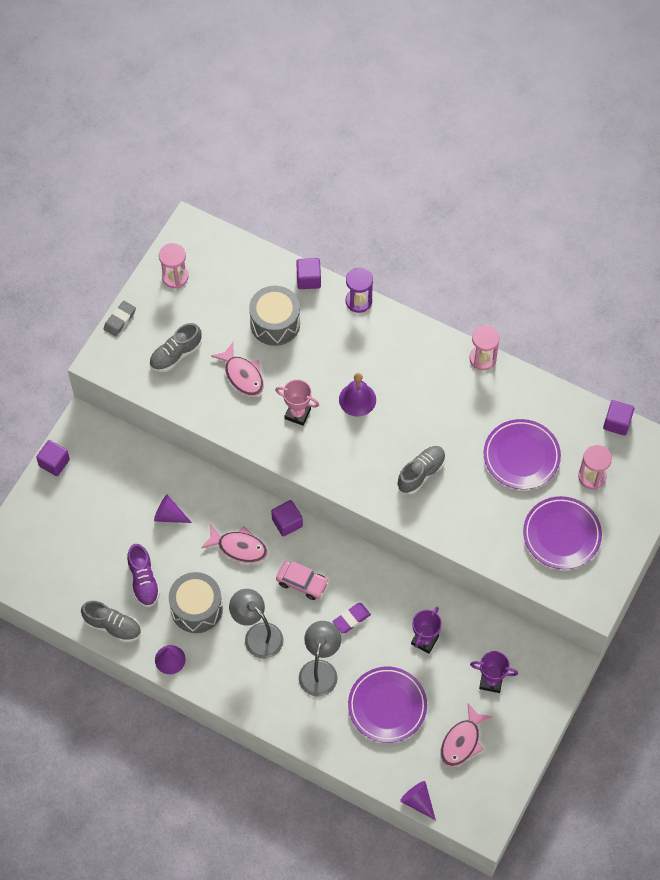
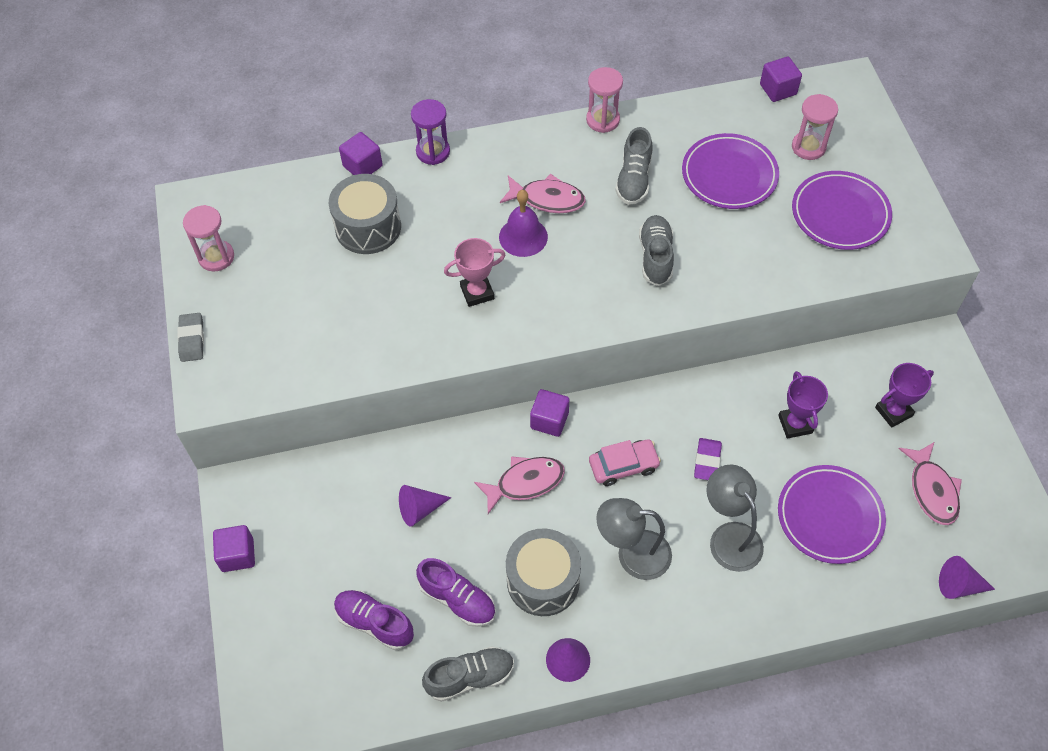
camera: 40 degrees left, 5 degrees down
(91, 558) = (375, 623): none -> purple shoe
(176, 354) = (289, 329): grey shoe -> grey shoe (634, 179)
(242, 375) = (382, 298): pink fish -> pink fish (547, 199)

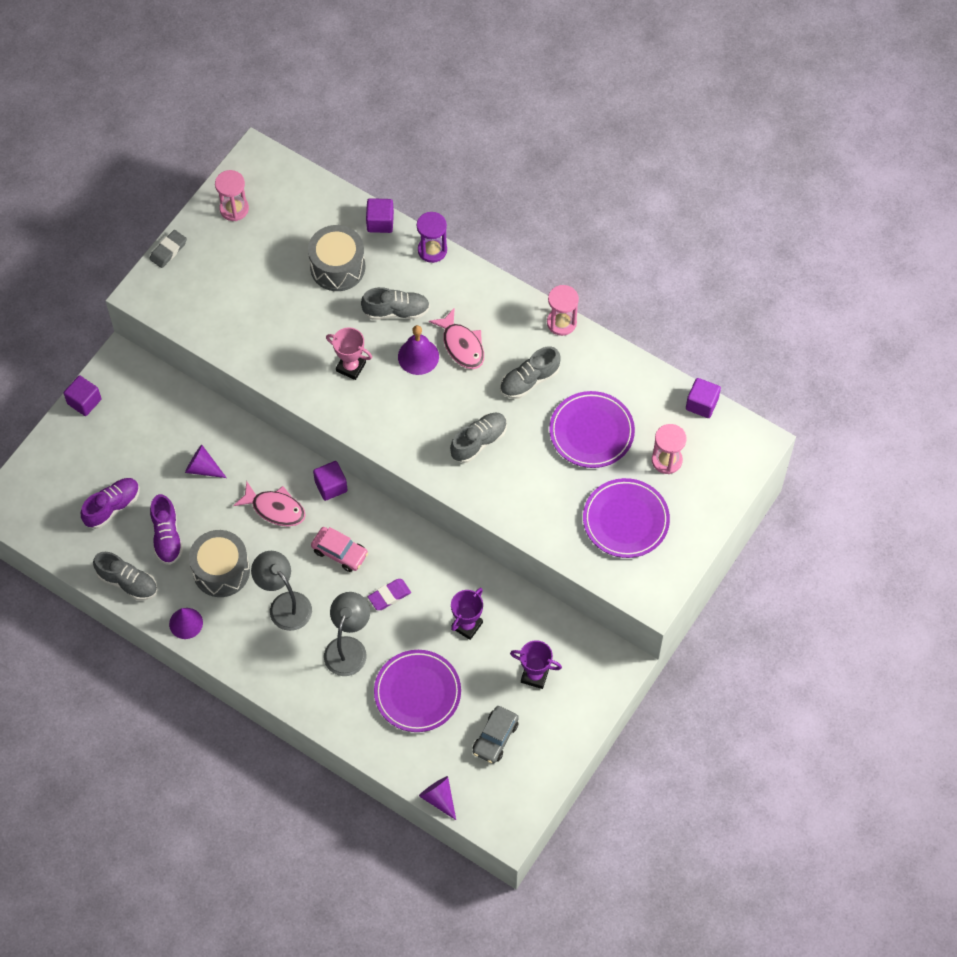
camera: 45 degrees right, 5 degrees up
(375, 623) = (112, 507): purple shoe -> purple shoe turned 60 degrees clockwise
(461, 219) = (396, 311): none -> grey shoe
(932, 490) = (495, 738): pink fish -> grey car

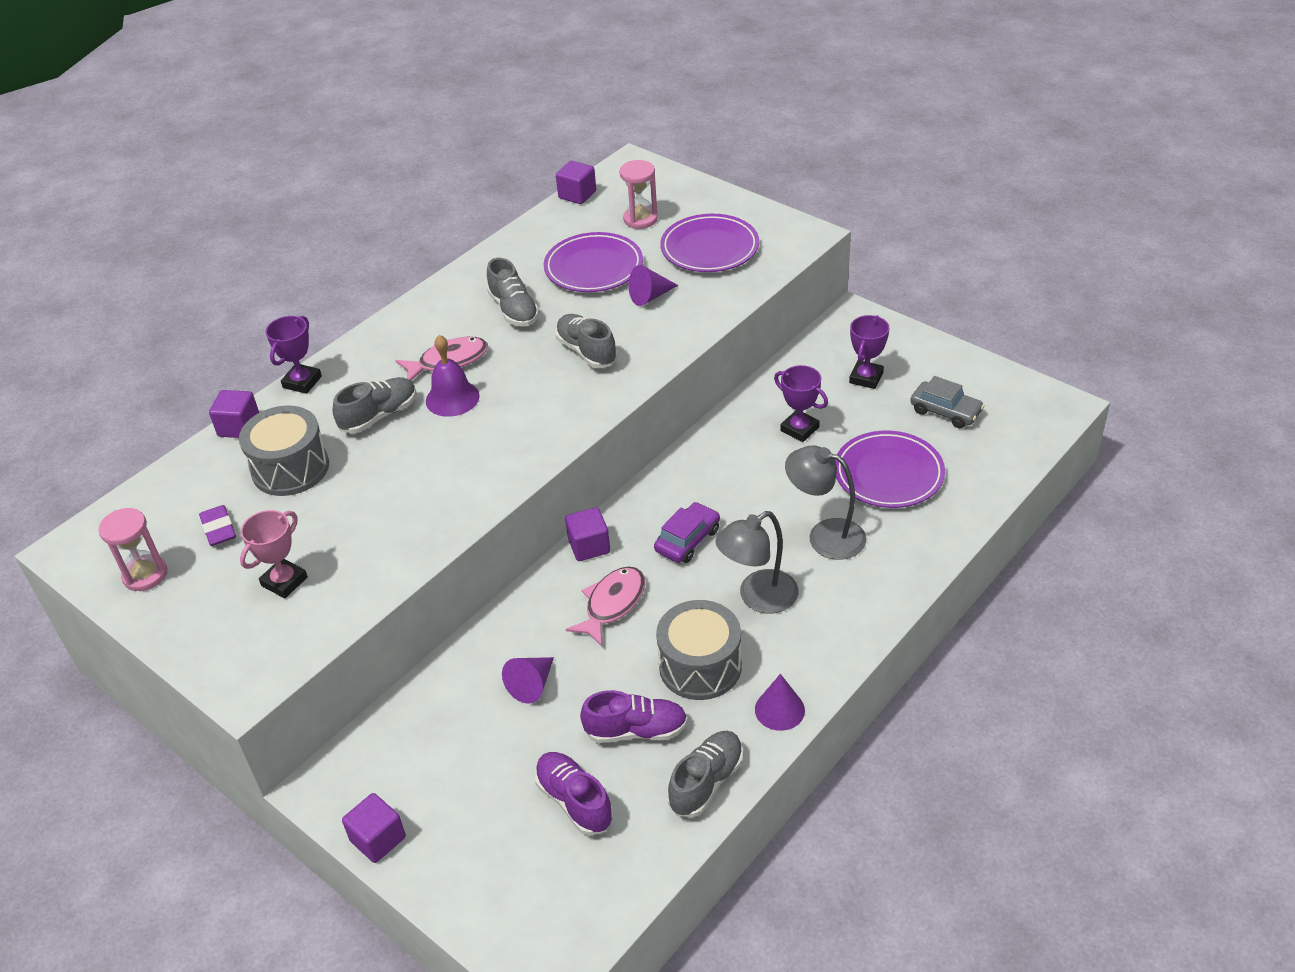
camera: 80 degrees left, 20 degrees down
(168, 250) = (181, 654): grey eraser -> none
(340, 552) = (687, 540): pink car -> purple car
(351, 367) = (448, 459): pink trophy -> pink trophy (284, 581)
(389, 596) = (754, 495): purple eraser -> purple eraser (219, 529)
(396, 311) = (379, 416): grey shoe -> grey shoe turned 45 degrees clockwise
(432, 250) = (302, 382): purple hourglass -> purple trophy
(439, 798) = (1027, 460): purple cone -> purple cone (650, 296)
(561, 323) = (444, 284): pink hourglass -> none

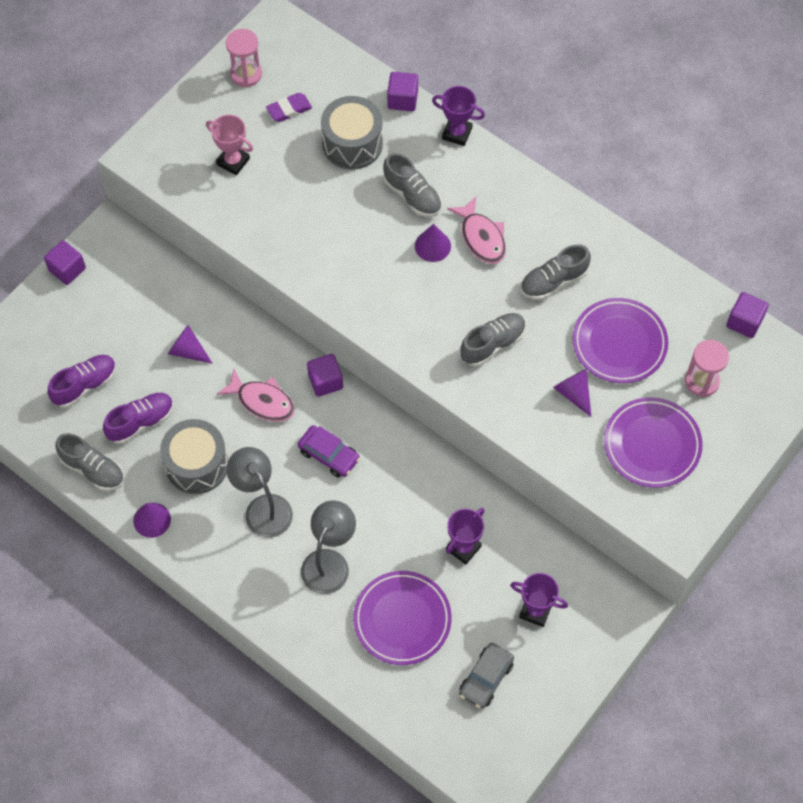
camera: 85 degrees right, 20 degrees up
(452, 398) = (432, 246): purple bell -> purple cone
(636, 731) = (141, 422): purple shoe -> purple shoe turned 120 degrees counterclockwise

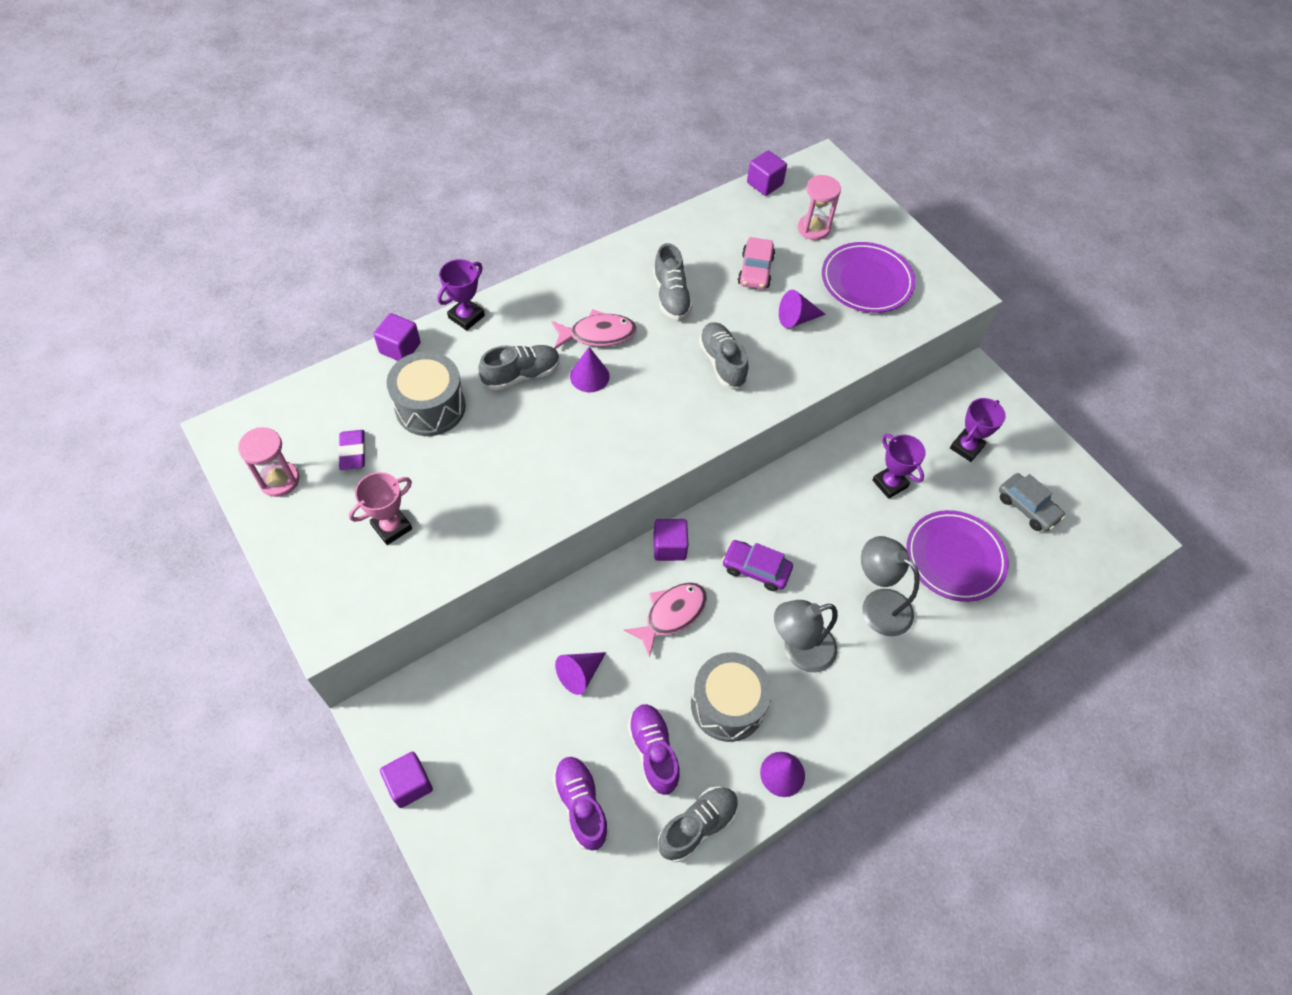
camera: 75 degrees left, 5 degrees down
(329, 455) = (756, 569): purple car -> purple car turned 120 degrees counterclockwise
(619, 343) = (755, 270): purple plate -> pink car

